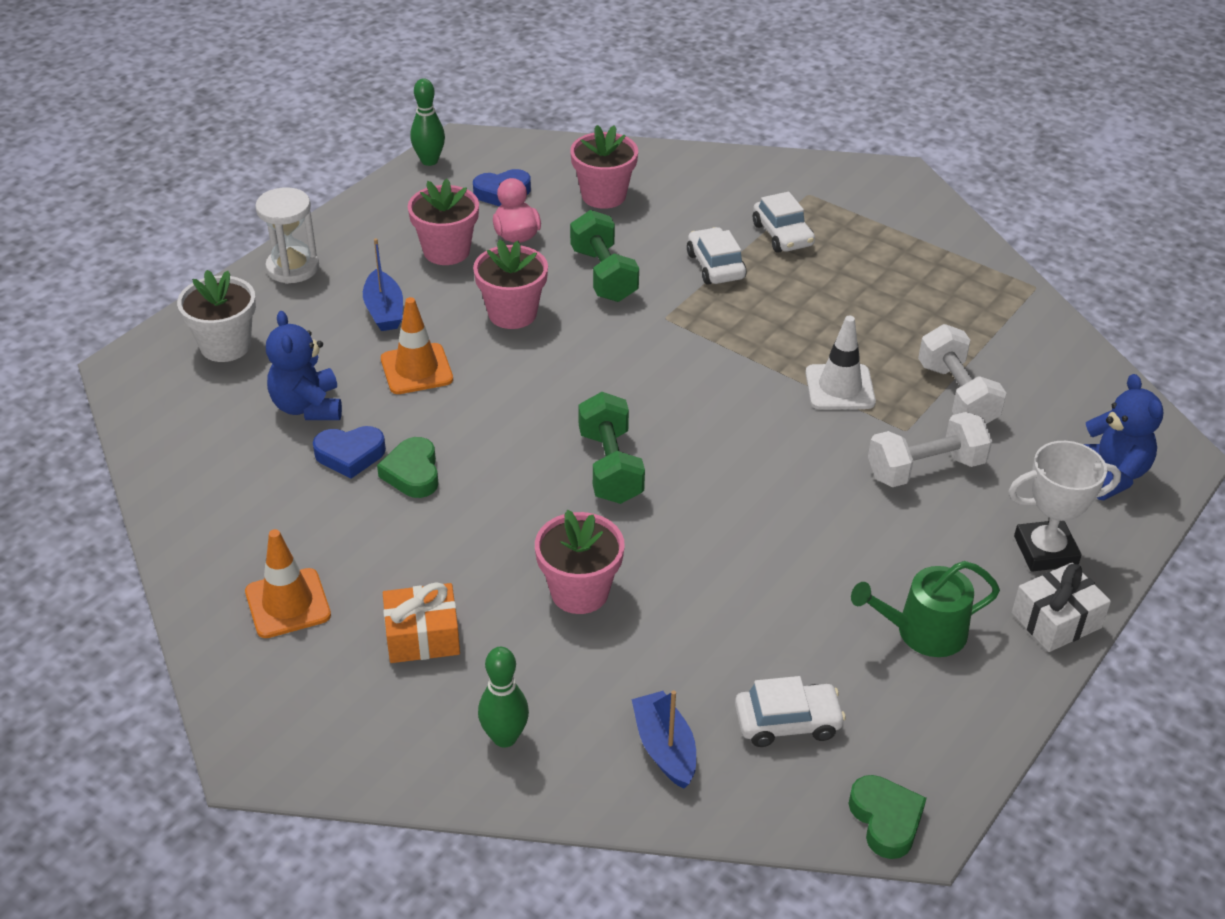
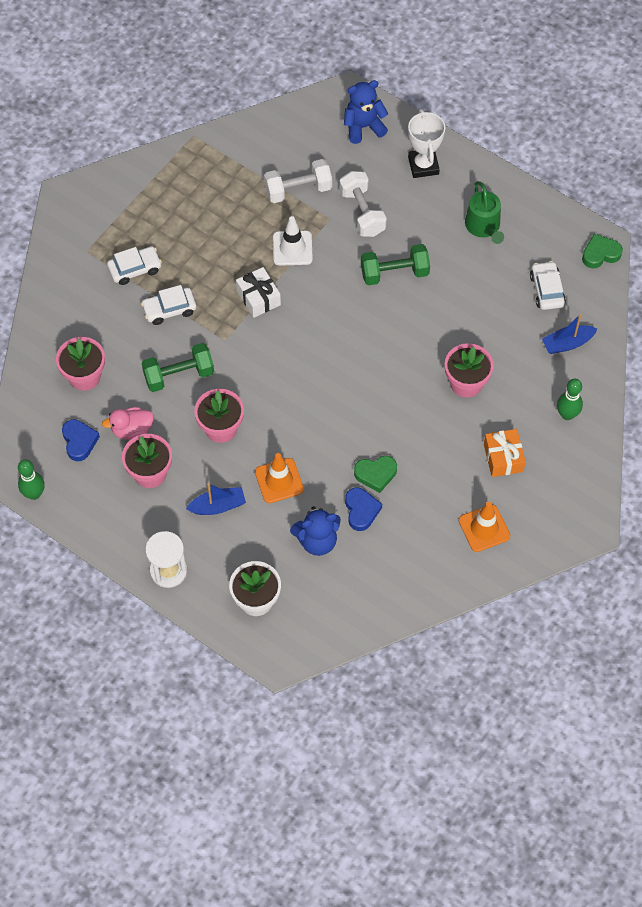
camera: 90 degrees left, 20 degrees up
(610, 467) = (366, 369): green dumbbell -> green dumbbell (394, 273)
(1056, 620) = (472, 168): white gift -> white gift (258, 298)

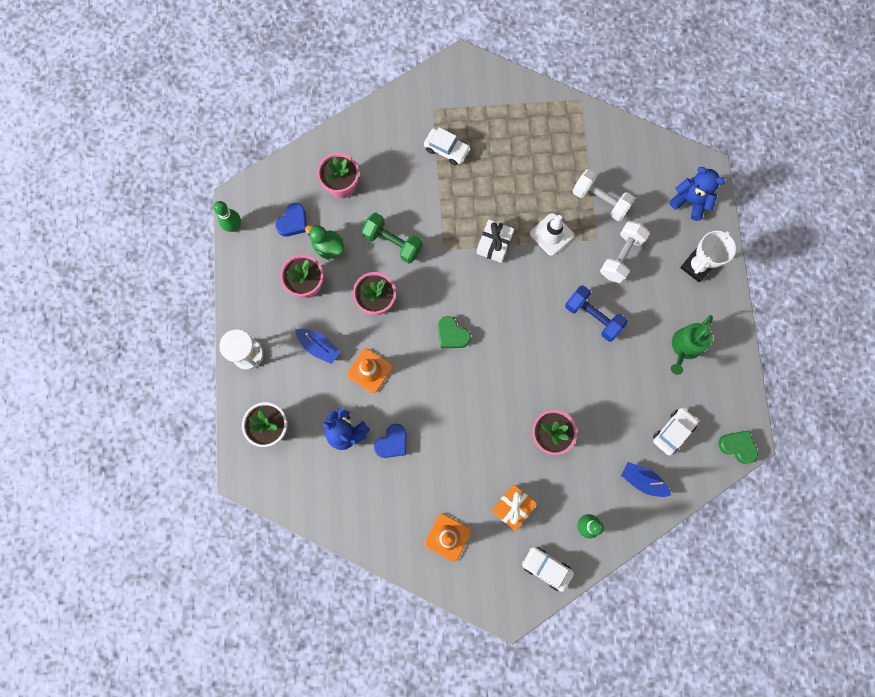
camera: 50 degrees right, 15 degrees up
(132, 430) = (328, 247): pink duck -> green duck
(169, 309) = (436, 196): white car -> white car (546, 568)
(376, 474) = (427, 430): green heart -> green heart (452, 335)
(394, 273) = (593, 317): green dumbbell -> blue dumbbell

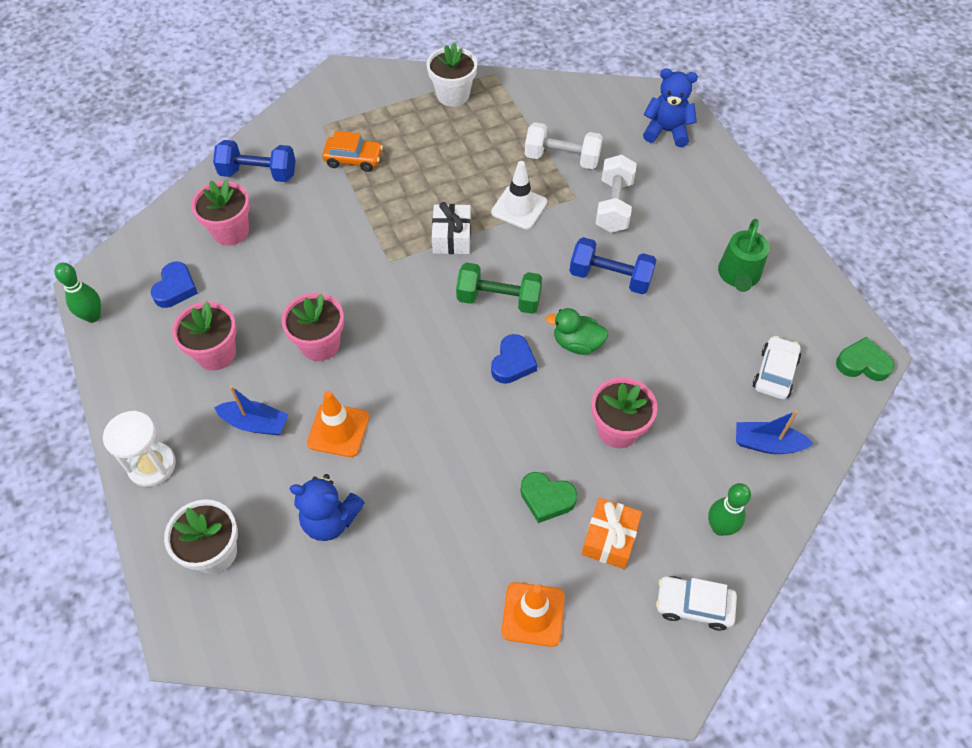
camera: 20 degrees left, 20 degrees down
(328, 247) = (233, 302): green duck -> green duck (577, 343)
(374, 140) = (258, 173): none -> blue dumbbell
(392, 443) = (403, 512): blue heart -> blue heart (513, 363)
(393, 242) = (319, 273): green dumbbell -> green dumbbell (499, 299)
(446, 149) = (353, 159): white car -> orange car
(452, 335) = (437, 352): green heart -> green heart (546, 499)
(540, 111) = (453, 95): none -> white flower pot
(696, 266) = (707, 190): white trophy -> none

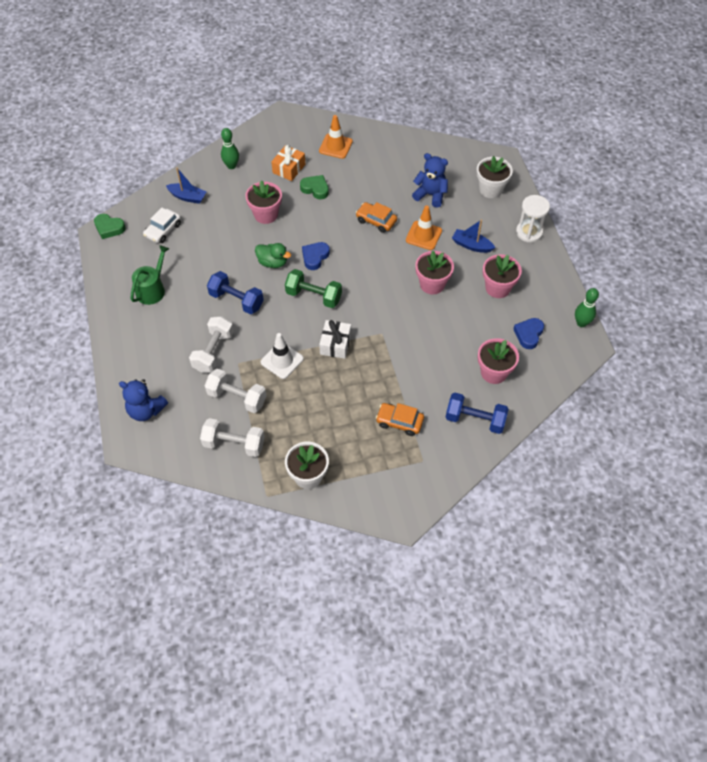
camera: 170 degrees left, 0 degrees up
(424, 447) = (376, 221): none -> orange car
(547, 112) = (234, 444): none -> white dumbbell
(693, 605) = (258, 139): white car -> none

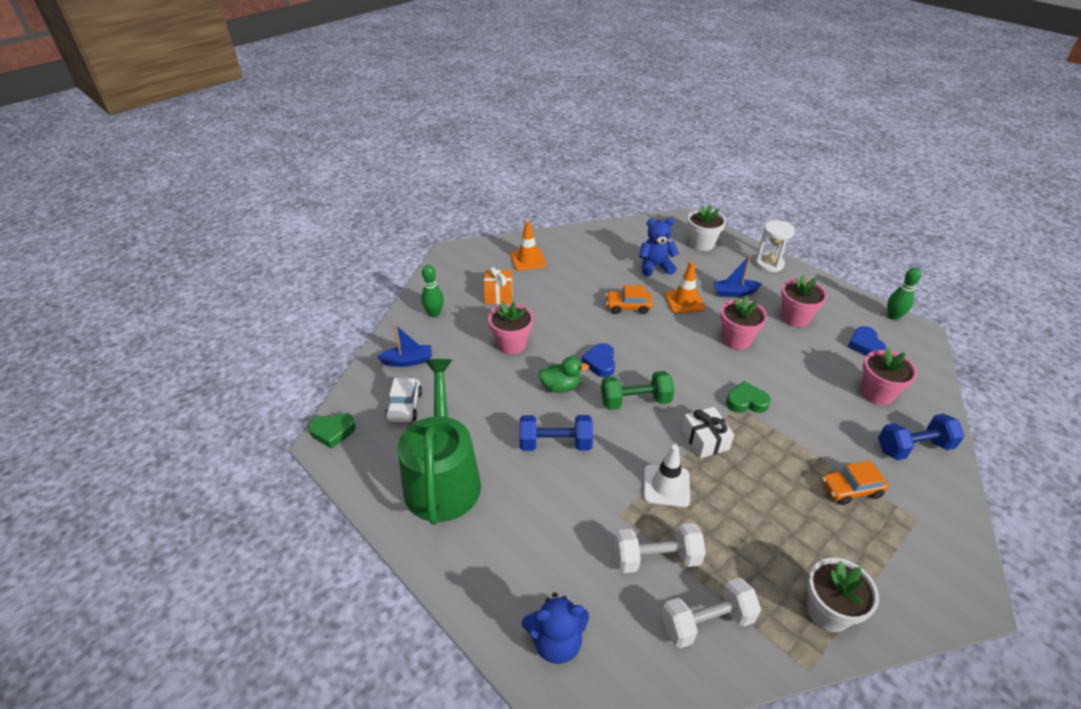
camera: 30 degrees left, 15 degrees down
(152, 289) = (442, 478): green watering can -> green watering can, size x1.86
(213, 352) = (579, 516): white dumbbell -> none
(315, 189) = (542, 302): green heart -> green heart (746, 402)

